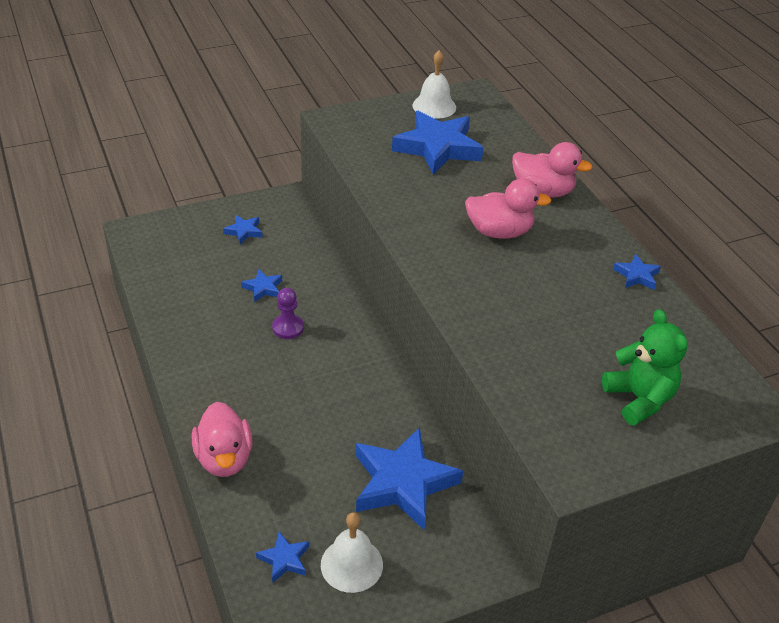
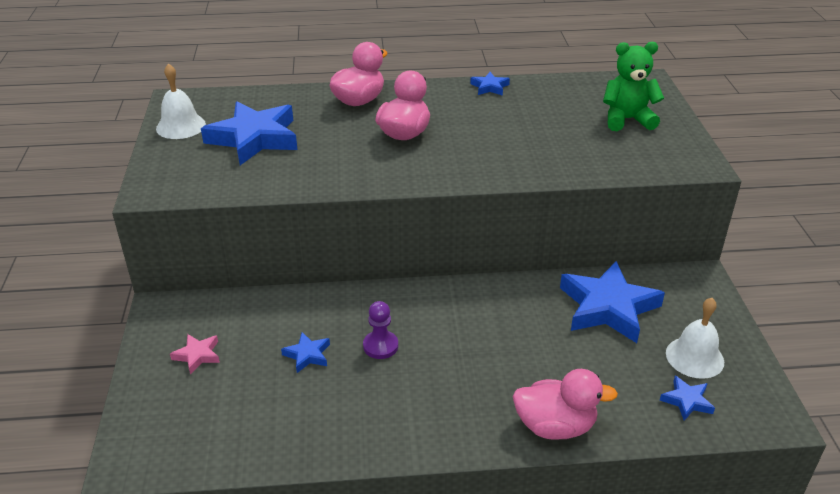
camera: 70 degrees left, 5 degrees down
(244, 231) = (197, 355): blue star -> pink star

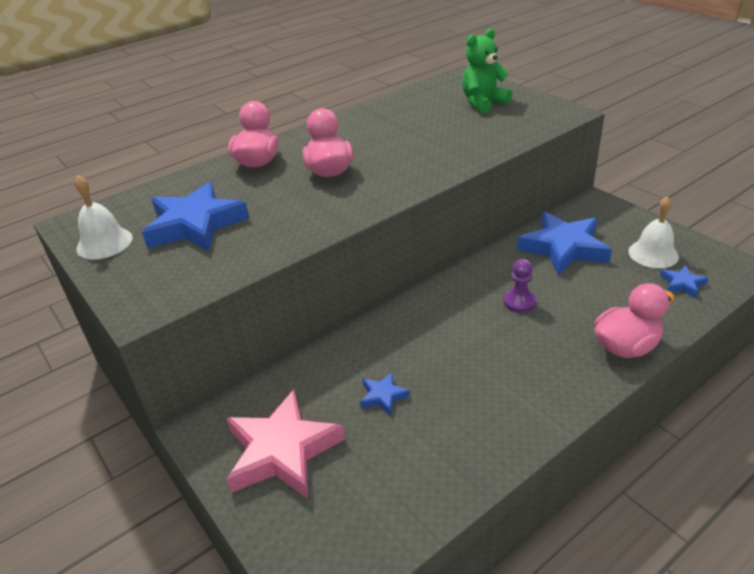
camera: 30 degrees left, 0 degrees up
(197, 355) = (282, 451): pink star -> pink star, size x2.22
(380, 346) = (435, 357): purple pawn -> purple pawn (519, 302)
(490, 87) = (355, 116): blue star -> none

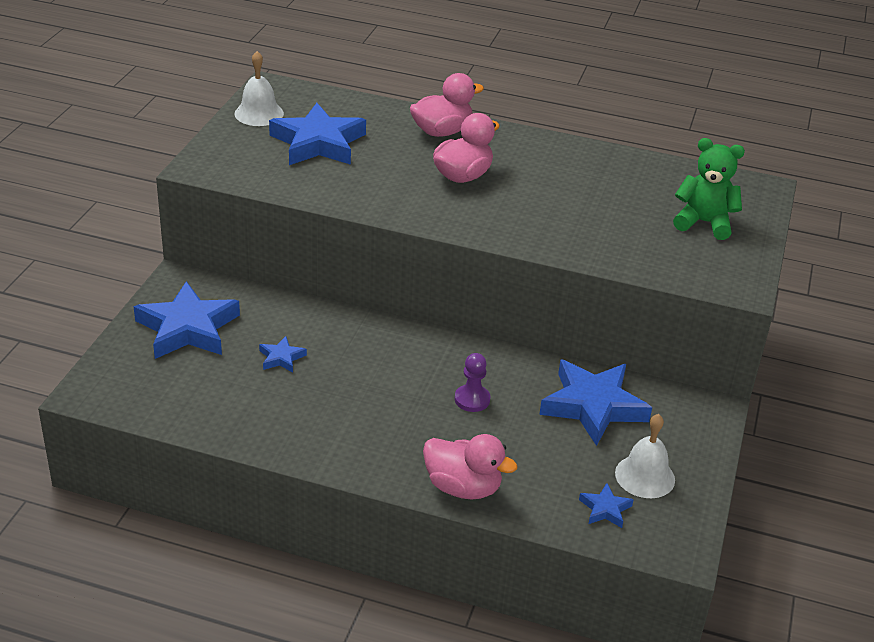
camera: 50 degrees right, 0 degrees up
(282, 451) = (188, 328): pink star -> blue star

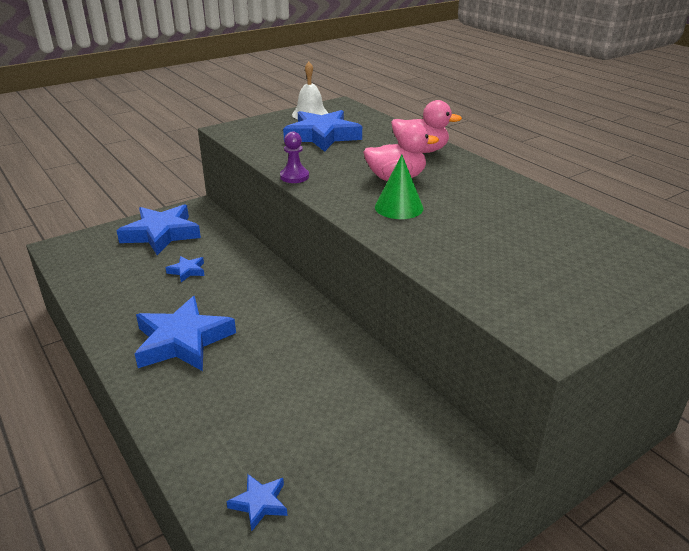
camera: 40 degrees right, 5 degrees down
(463, 487) = (174, 416): pink duck -> none
(472, 399) = (272, 353): purple pawn -> purple pawn (294, 177)
(506, 209) = (399, 207): none -> green cone
(593, 406) = (364, 405): blue star -> blue star (183, 341)
(645, 476) = (334, 493): white bell -> none
(704, 223) = (578, 272): green teddy bear -> none

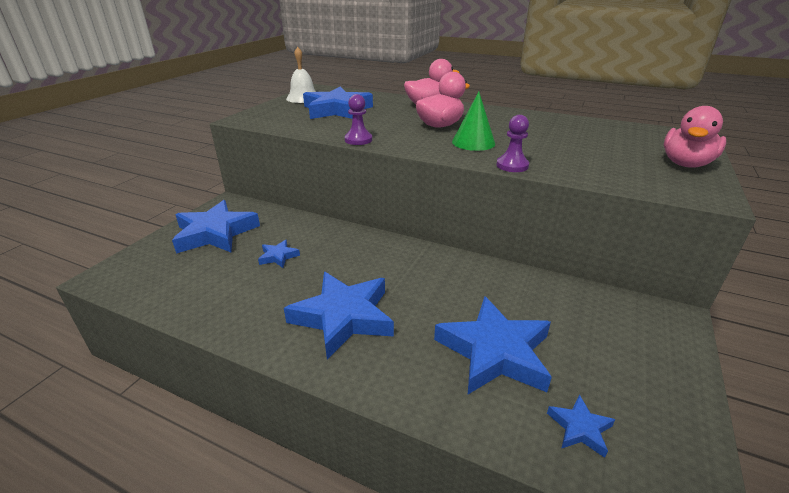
camera: 30 degrees left, 0 degrees up
(265, 418) = (494, 352): none -> blue star
(396, 244) = (512, 165): none -> purple pawn
(599, 298) = (685, 164): none -> pink duck

